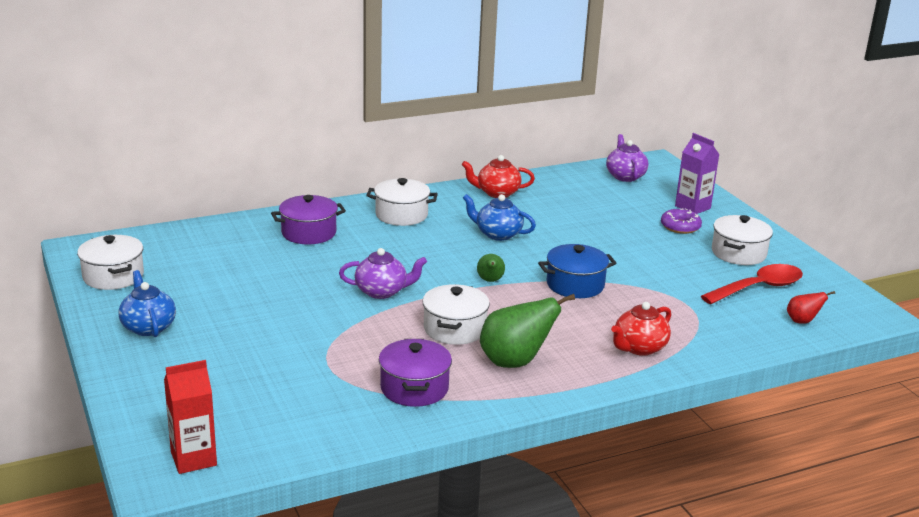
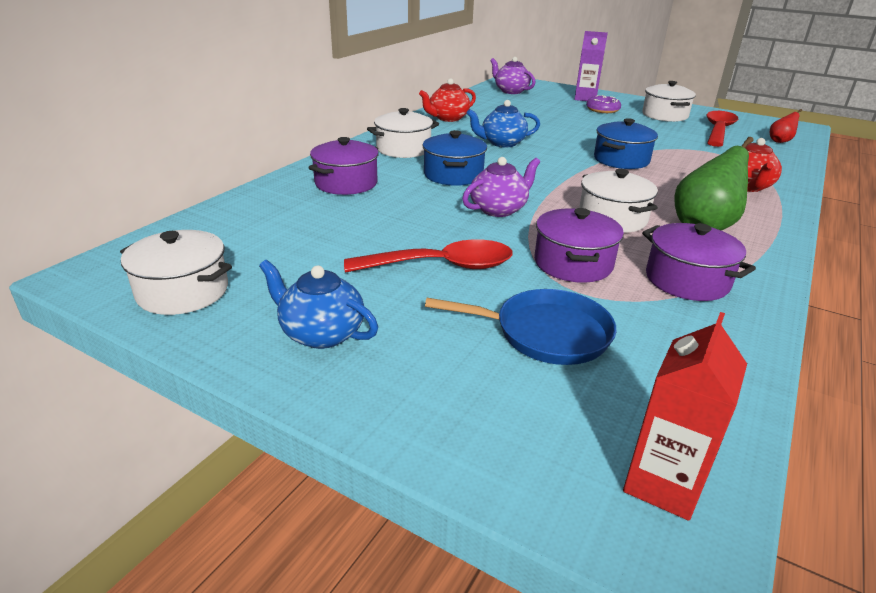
camera: 35 degrees left, 5 degrees up
(263, 377) = (545, 333): none -> blue pan
(272, 316) = (441, 266): none -> red spoon
(359, 347) = (573, 263): none -> purple pot
(399, 251) = (453, 175): none -> blue pot
(490, 280) = (562, 175): green pear -> none

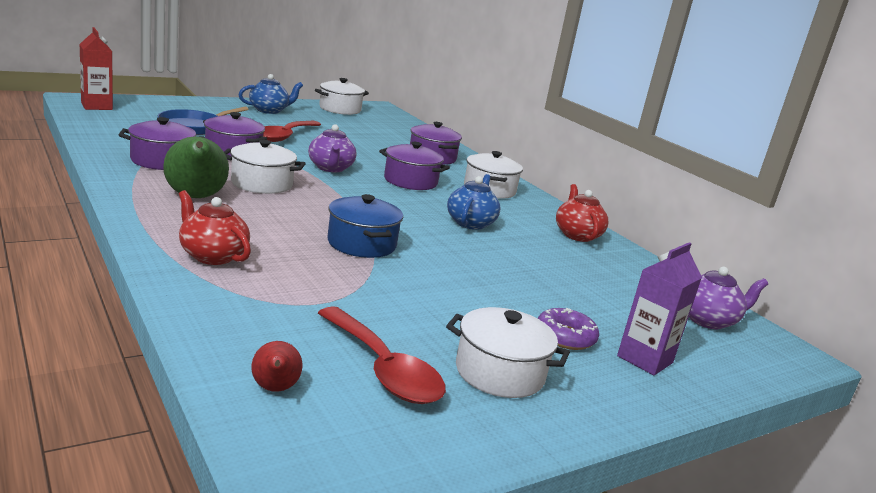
camera: 115 degrees right, 10 degrees down
(453, 175) = (410, 181): blue pot -> purple pot

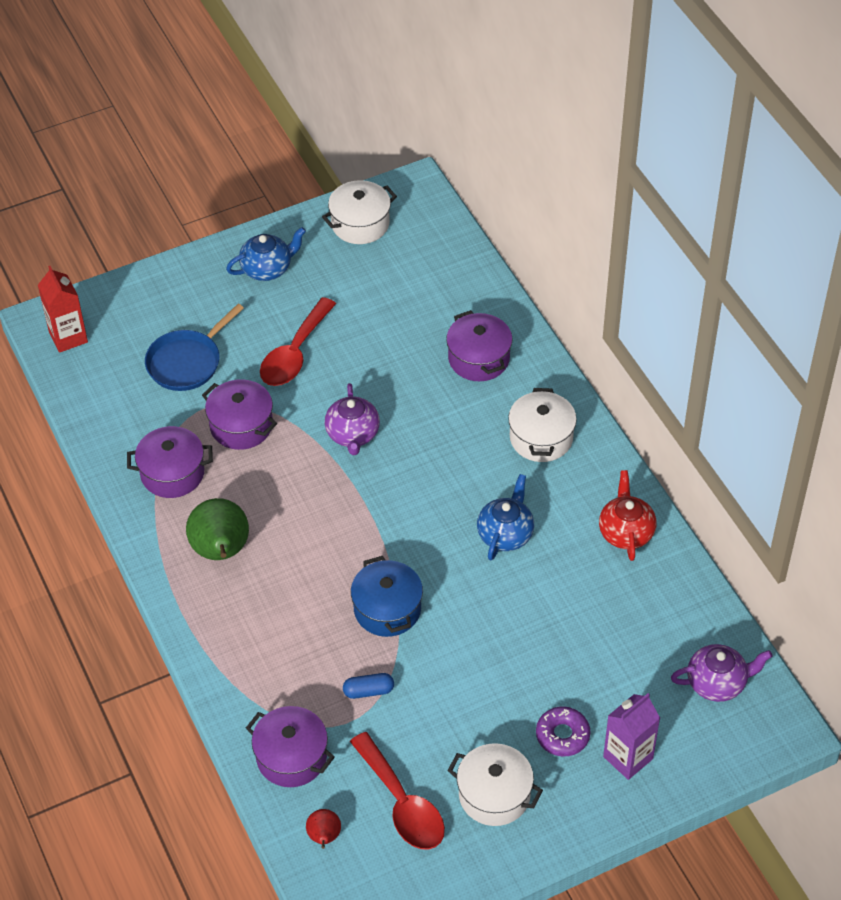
camera: 10 degrees right, 30 degrees up
(212, 255) = (254, 662): red teapot -> none
(262, 184) = (281, 500): white pot -> none
(341, 286) = (368, 691): none -> blue capsule
(410, 181) = (446, 443): purple pot -> purple pot (291, 757)

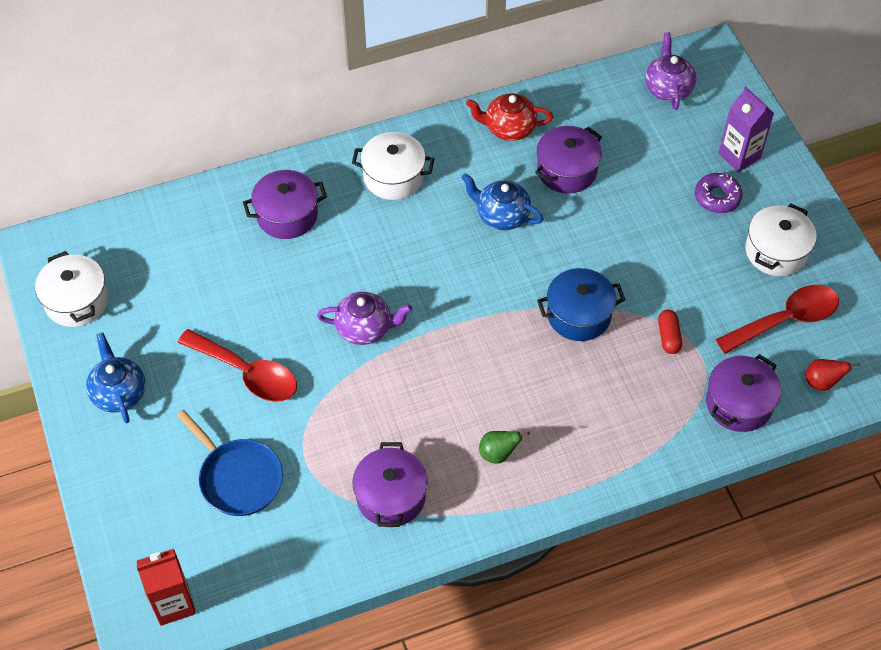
camera: 85 degrees left, 5 degrees up
(221, 551) = (498, 454): green pear -> green pear, size x0.51
(241, 426) = (337, 428): purple pot -> purple pot (566, 170)
(368, 691) = (668, 337): blue capsule -> red capsule

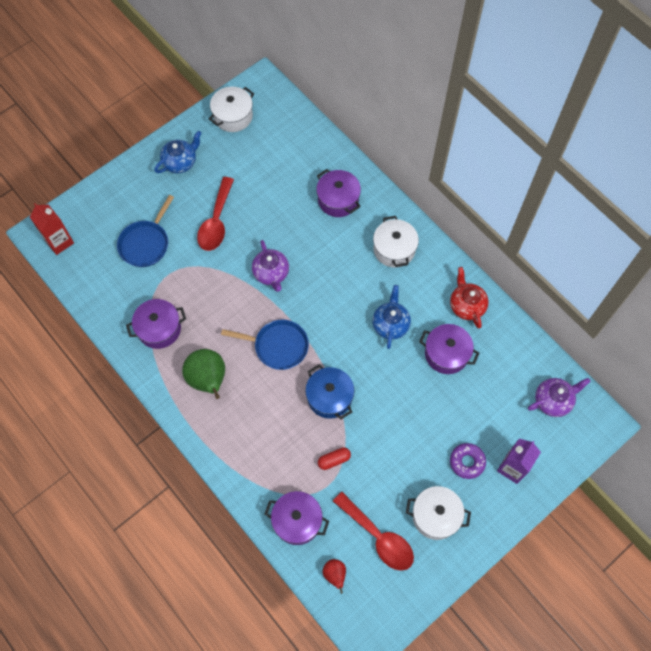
camera: 70 degrees right, 10 degrees up
(480, 353) = (278, 346): none -> blue pan
(498, 454) = (208, 380): green pear -> green pear, size x1.95

